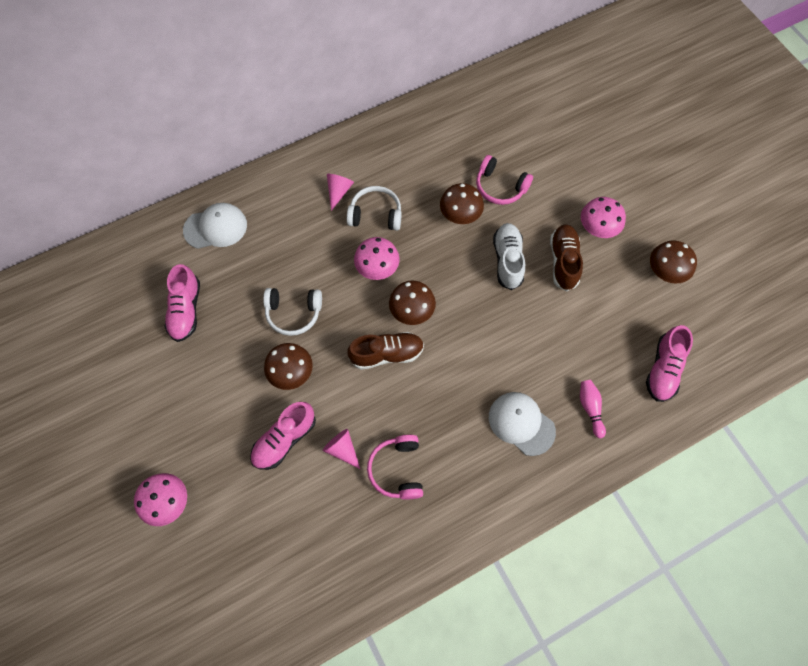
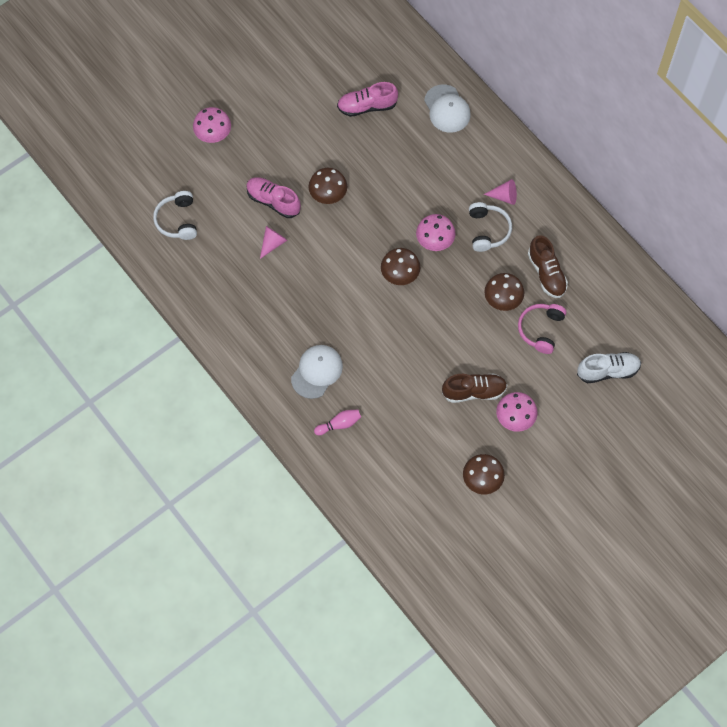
camera: 80 degrees right, 0 degrees up
(293, 313) = (380, 185): white headphones -> white headphones (177, 220)
(387, 354) = (357, 261): brown shoe -> brown shoe (546, 273)
(397, 469) = (263, 285): pink headphones -> none
(507, 260) = (465, 344): white shoe -> white shoe (608, 371)
(663, 369) = (385, 481): pink shoe -> none

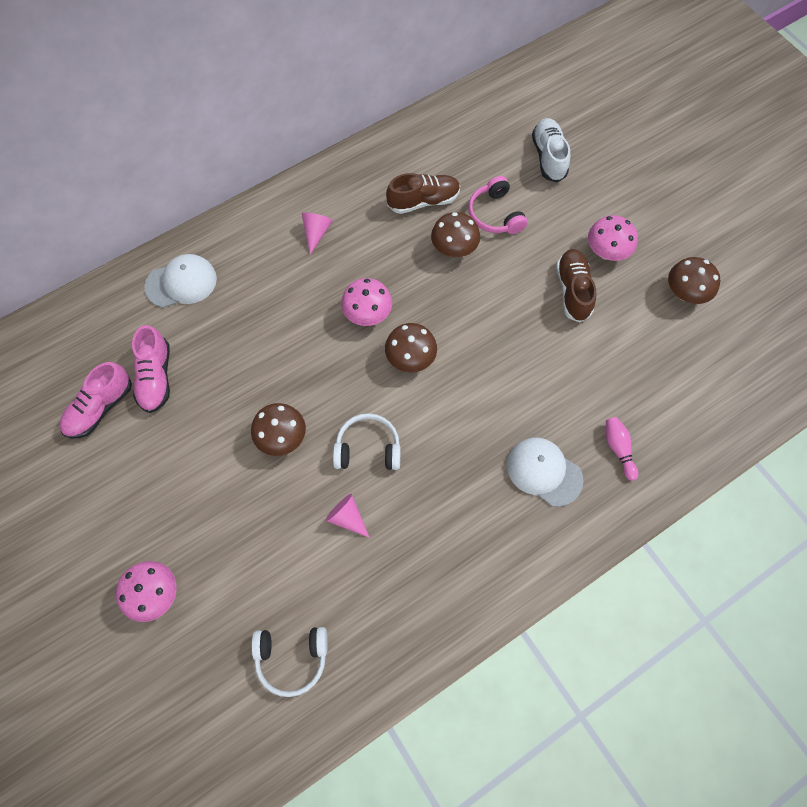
camera: 85 degrees left, 0 degrees up
(273, 201) = (281, 512): pink shoe -> pink shoe (100, 408)
(488, 230) = (360, 254): white headphones -> white headphones (368, 448)
(540, 329) = (495, 214): pink headphones -> pink headphones turned 45 degrees clockwise

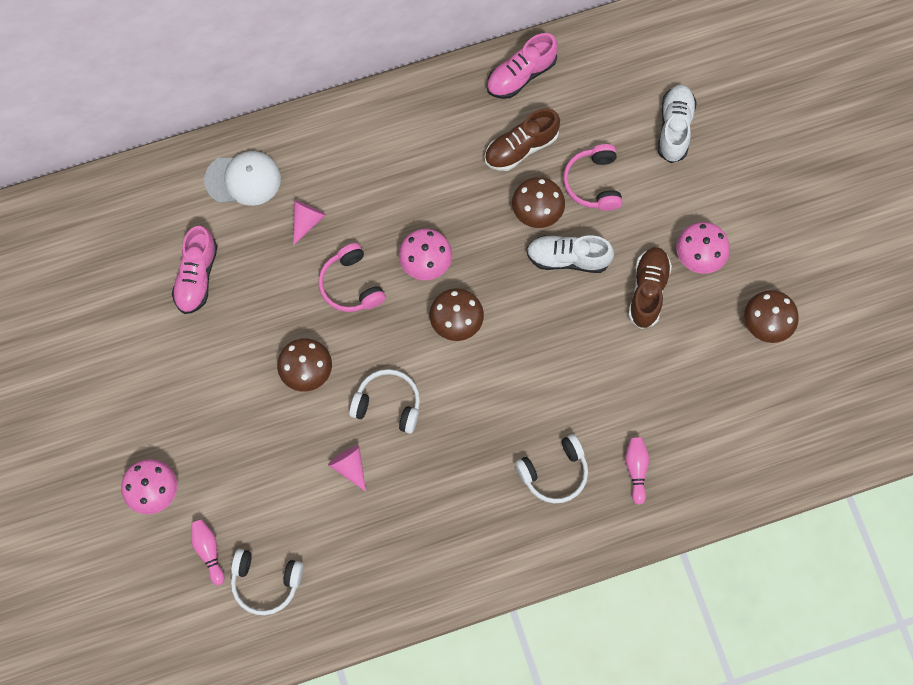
camera: 15 degrees right, 5 degrees up
(100, 408) = (136, 295): pink shoe -> pink shoe (521, 75)
(225, 641) = (208, 551): none -> pink bowling pin
(304, 350) = (351, 285): none -> pink headphones
(316, 233) = (396, 157): pink cone -> pink cone (307, 221)
(423, 201) = (521, 147): brown shoe -> brown shoe turned 150 degrees clockwise
(493, 280) = (568, 258): none -> white shoe
(544, 472) = (554, 473): white cap -> white headphones

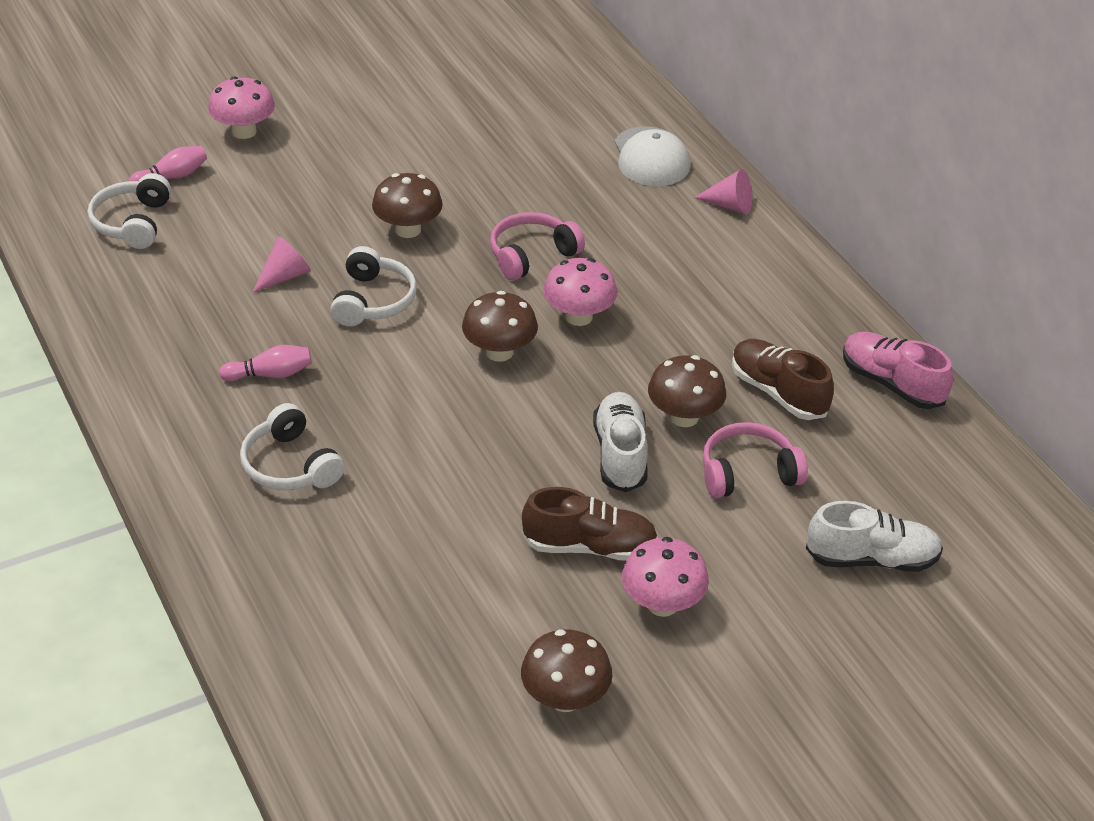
camera: 80 degrees right, 30 degrees down
(196, 276) = (515, 135): pink shoe -> none
(307, 221) = (610, 211): pink cone -> pink cone (730, 205)
(636, 469) = (301, 554): pink bowling pin -> pink bowling pin (270, 374)

